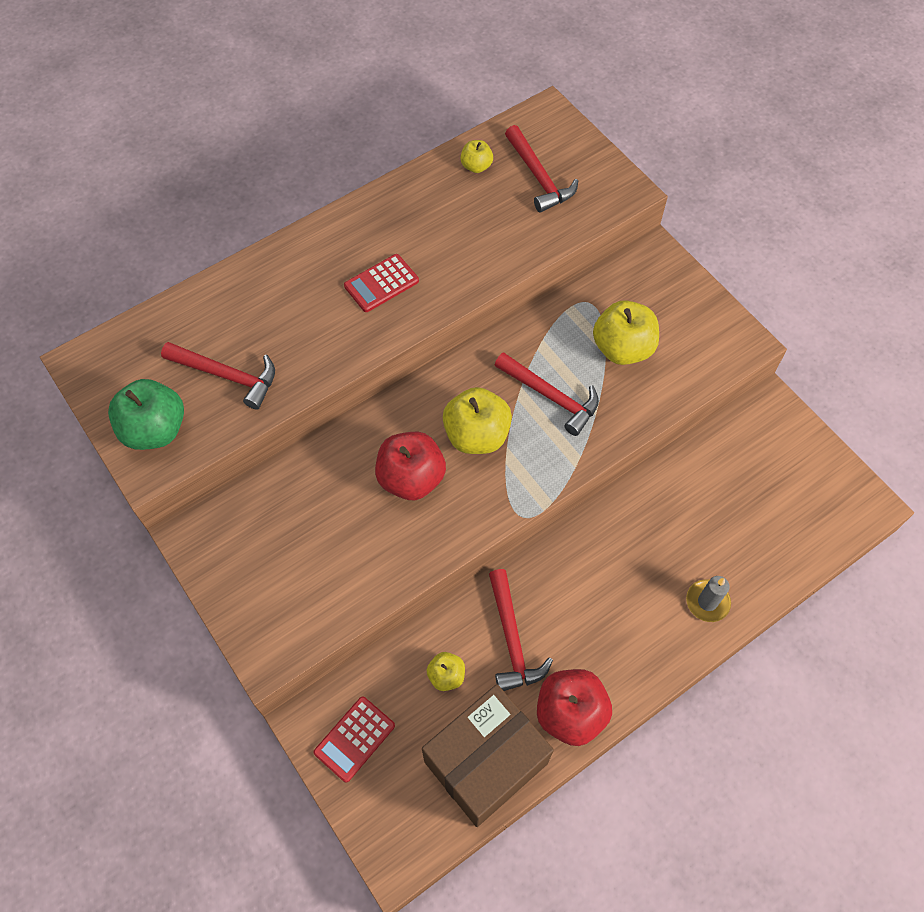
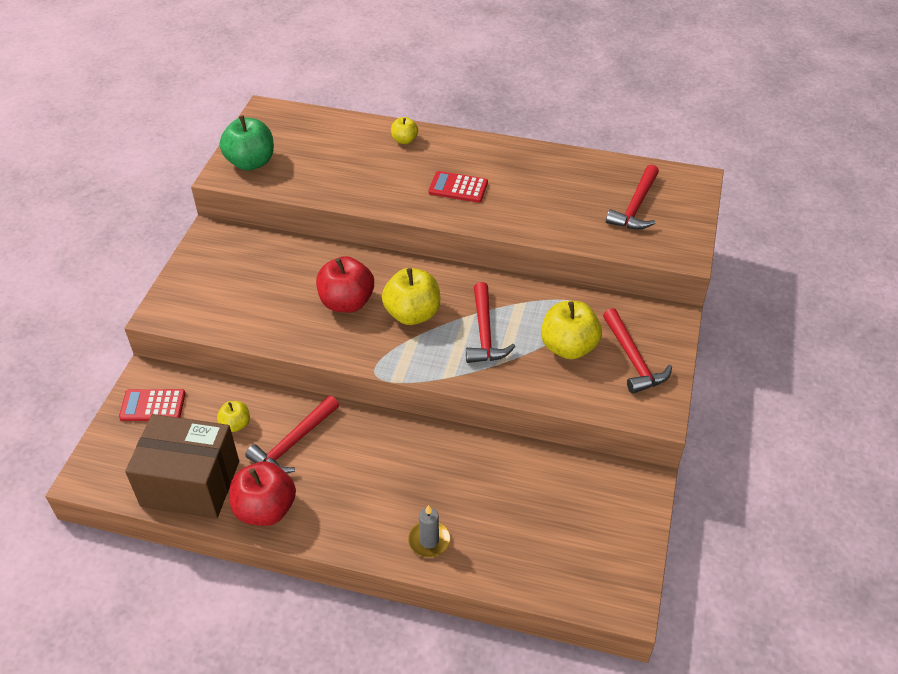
camera: 50 degrees right, 15 degrees down
(227, 375) = (317, 166): red hammer -> red hammer (633, 359)
(476, 166) = (604, 174): yellow apple -> yellow apple (404, 140)

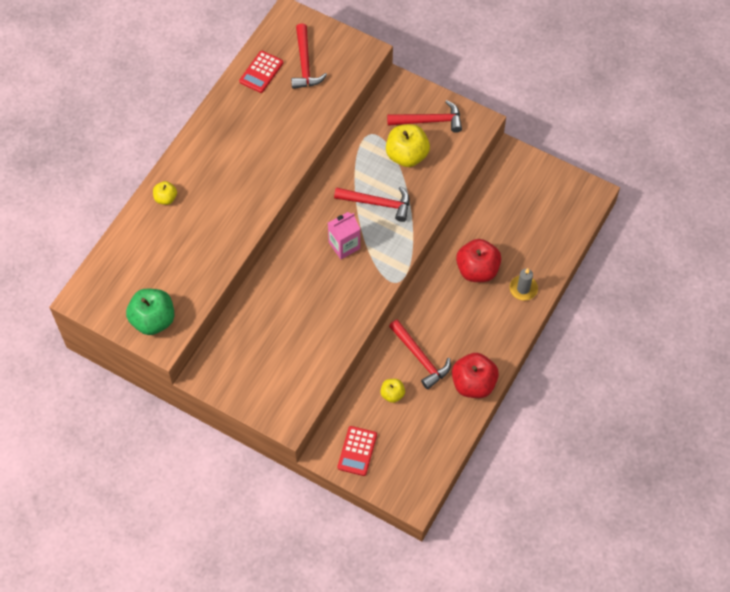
camera: 75 degrees left, 15 degrees up
(190, 483) = (438, 430): brown box -> none
(346, 302) = (318, 287): red apple -> red apple (477, 270)
(412, 314) = (344, 245): yellow apple -> pink carton
(458, 188) = (242, 174): red calculator -> red calculator (261, 72)
(636, 206) = (305, 63): red hammer -> red hammer turned 45 degrees clockwise

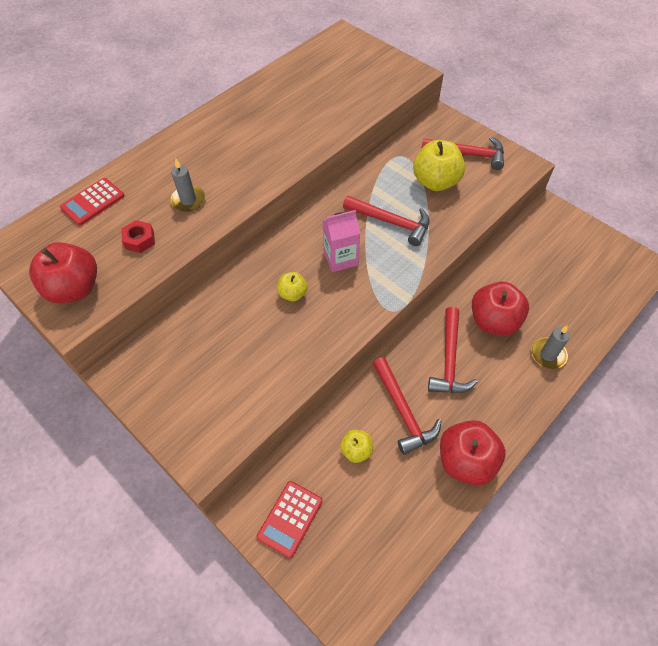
camera: 15 degrees right, 5 degrees down
(153, 320) = (74, 289): green apple -> red apple
(166, 198) = (151, 166): yellow apple -> yellow apple (293, 294)
(186, 269) = (140, 240): none -> red nut
(211, 225) = (188, 200): none -> grey candle
(261, 72) = (299, 73): red calculator -> red calculator (93, 202)
(305, 63) = (346, 73): red hammer -> red hammer (449, 359)

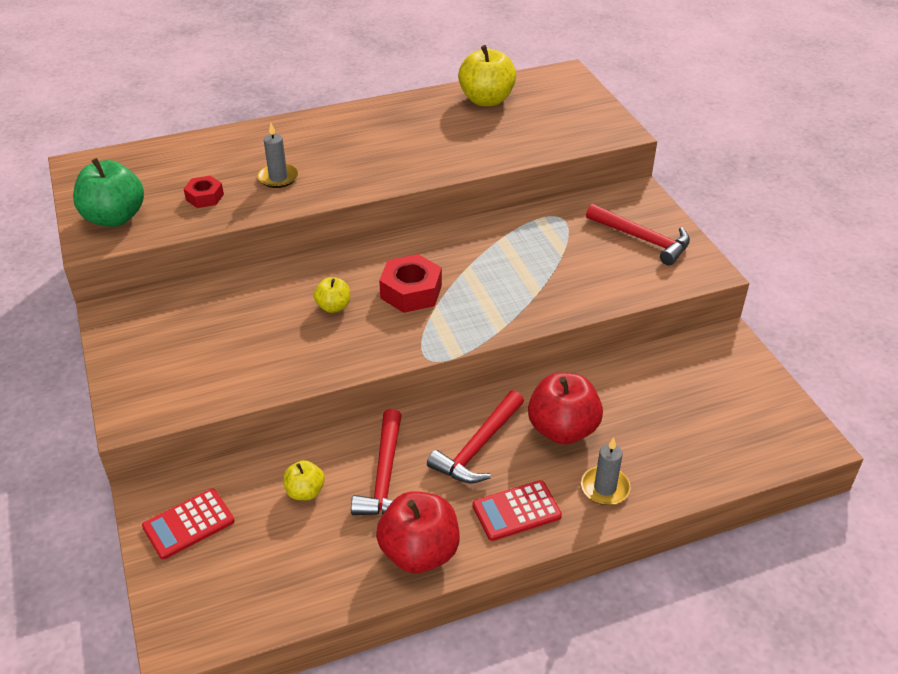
camera: 25 degrees right, 15 degrees down
(74, 289) = (114, 217): red apple -> green apple
(93, 202) = (187, 152): red calculator -> red calculator (516, 511)
(340, 258) = (411, 292): pink carton -> red nut
(391, 222) = (495, 276): red hammer -> none
(435, 182) = (580, 254): yellow apple -> yellow apple (486, 100)

